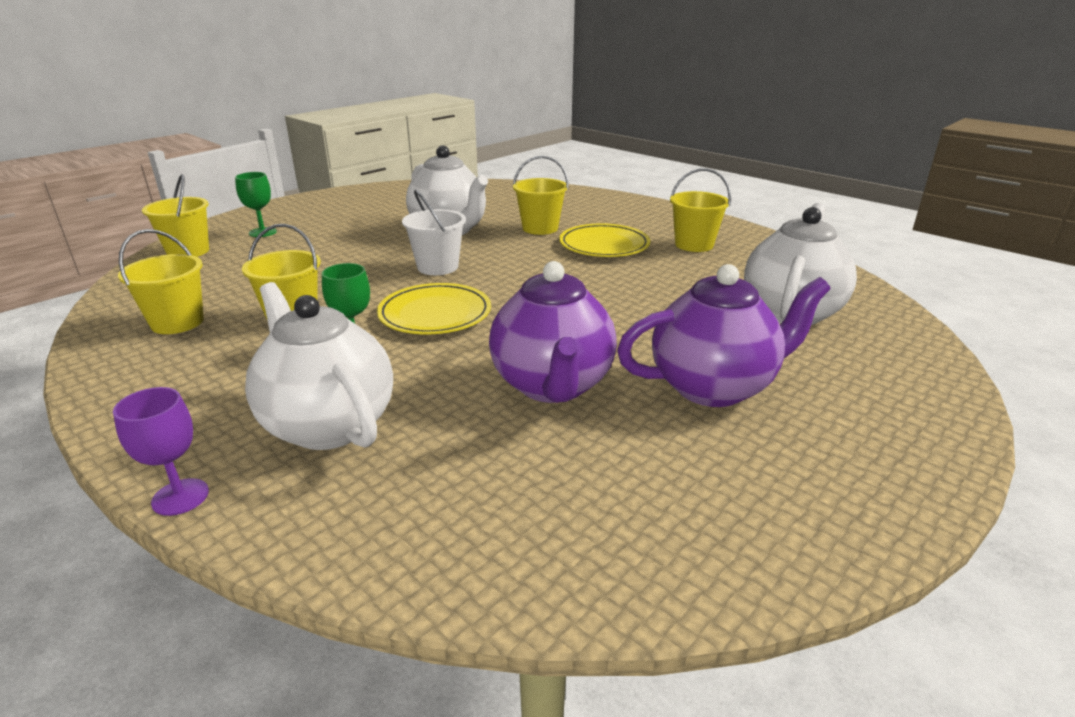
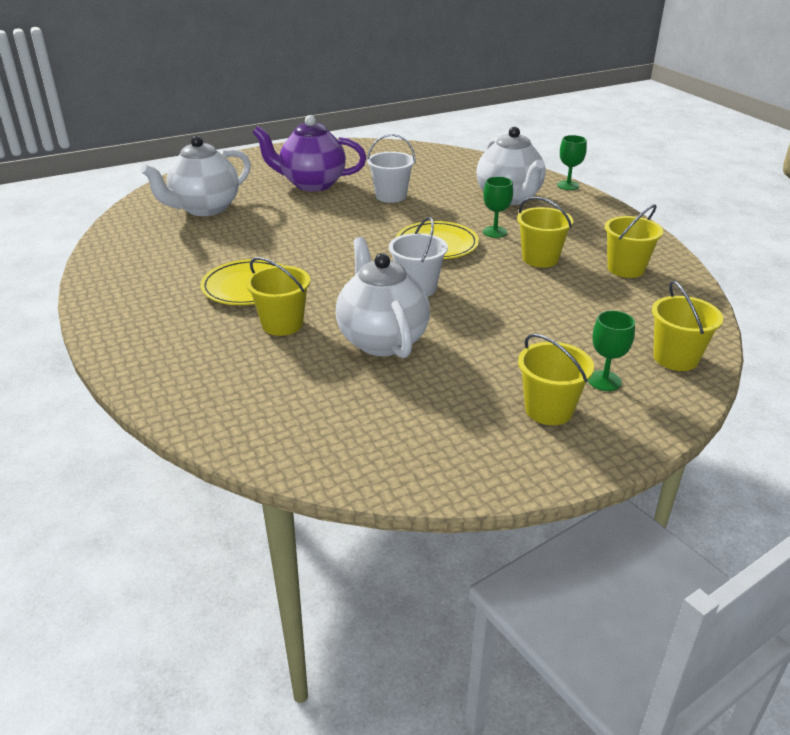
camera: 160 degrees left, 5 degrees up
(180, 497) = (568, 185): purple goblet -> green goblet
(552, 386) = (391, 196): purple teapot -> white bucket
(694, 245) = (168, 273): yellow bucket -> yellow bucket (549, 410)

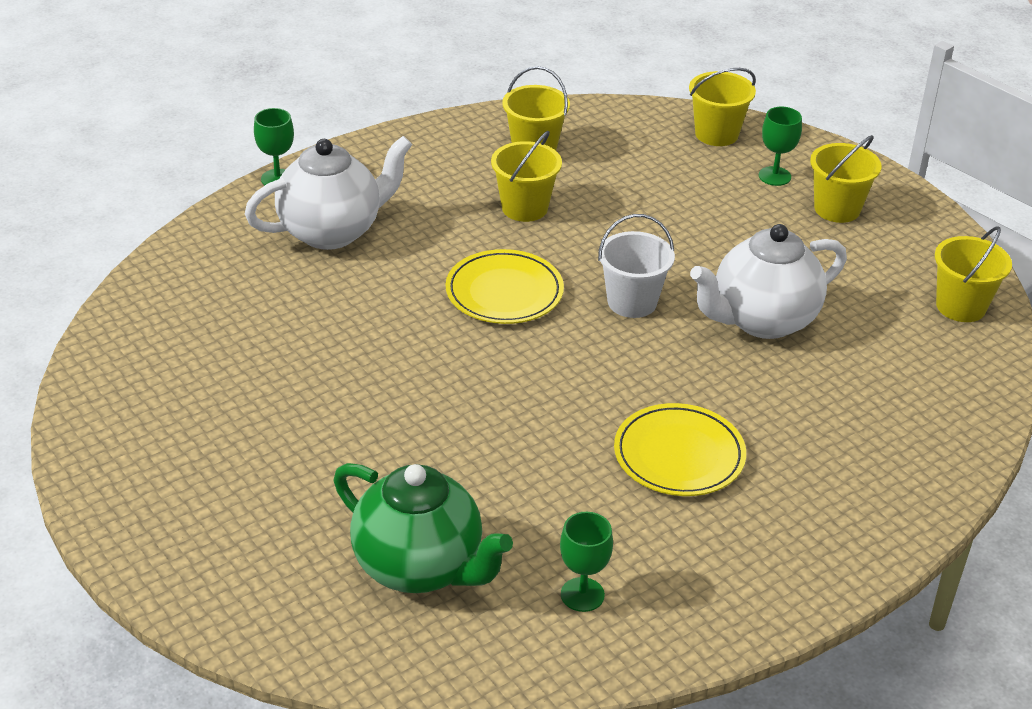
camera: 100 degrees left, 5 degrees up
(204, 209) = (420, 567): white teapot -> green teapot
(282, 324) = (760, 405): yellow bucket -> yellow bucket (961, 306)
(312, 184) = (292, 447): purple teapot -> none
(391, 196) = (337, 348): white bucket -> none
(495, 232) = (452, 243): green goblet -> green goblet (582, 594)

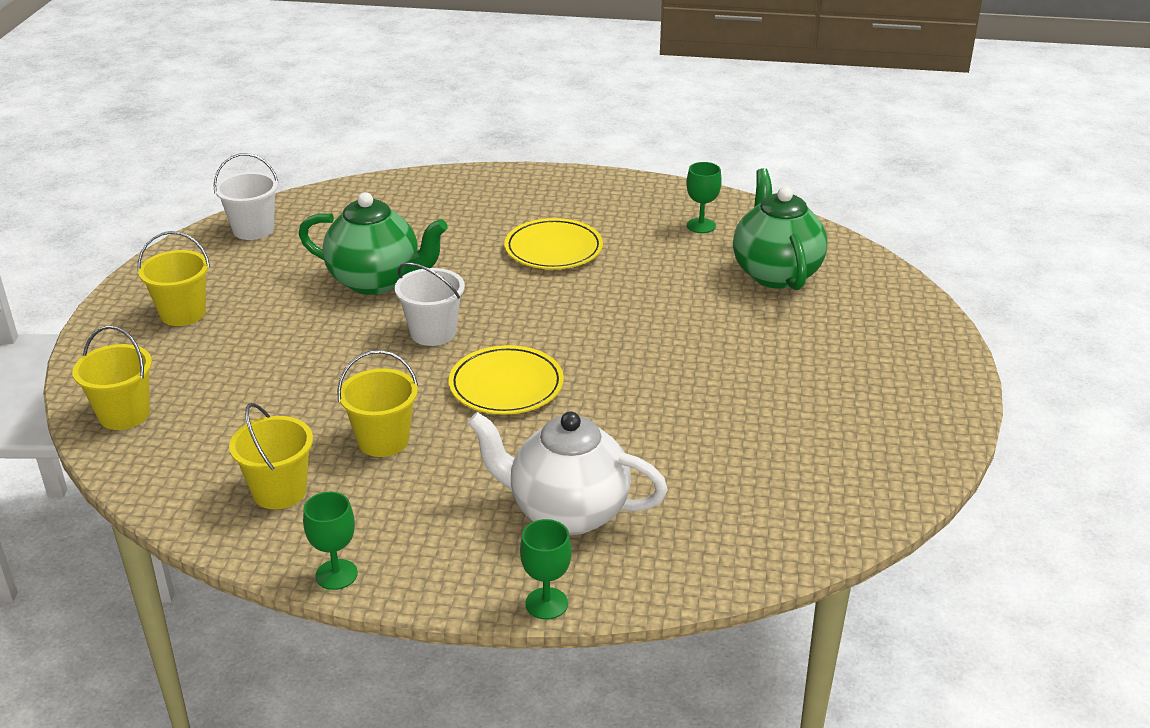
camera: 135 degrees left, 5 degrees down
(762, 320) = (376, 281): white teapot -> green teapot
(774, 176) = (165, 357): green goblet -> green goblet (336, 574)
(961, 306) = (253, 229): yellow bucket -> white bucket

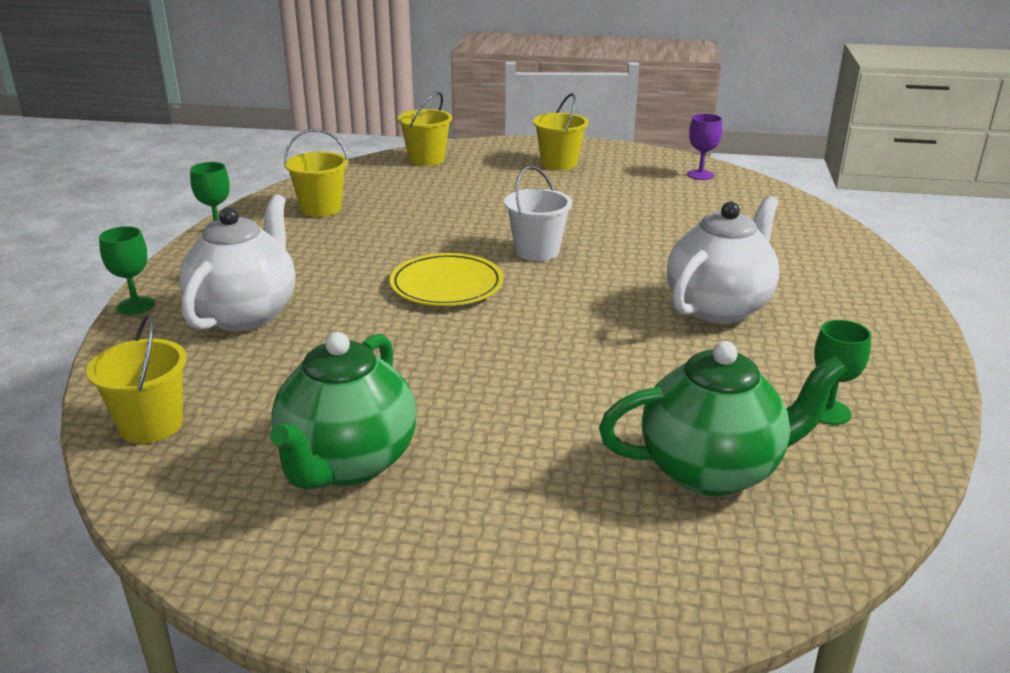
camera: 90 degrees right, 5 degrees down
(253, 229) = (700, 175): white bucket -> purple goblet
(376, 281) = (624, 225): green teapot -> green teapot (347, 464)
(383, 440) = (373, 238): yellow bucket -> yellow bucket (151, 425)
(553, 249) = (718, 307): yellow plate -> white teapot

